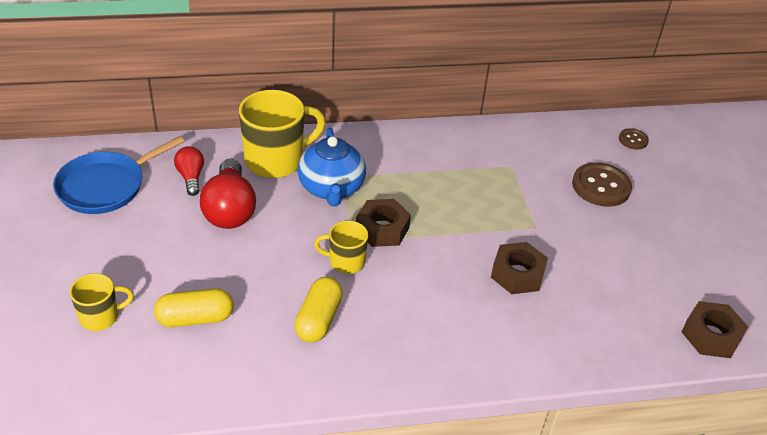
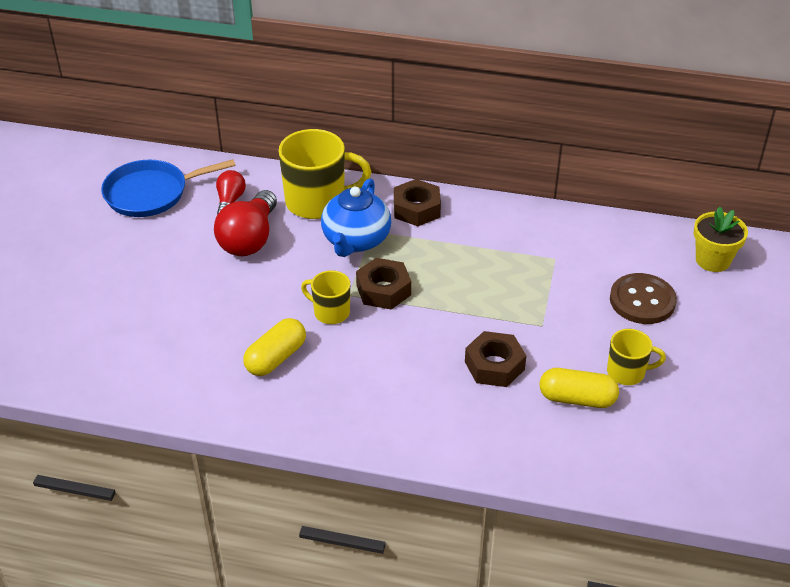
camera: 25 degrees right, 0 degrees up
(100, 317) = (90, 307): yellow mug -> yellow mug (627, 372)
(195, 318) = (168, 328): yellow capsule -> yellow capsule (577, 399)
(633, 140) = (712, 260): brown button -> yellow flower pot
(711, 335) = (666, 478): brown nut -> brown nut (416, 209)

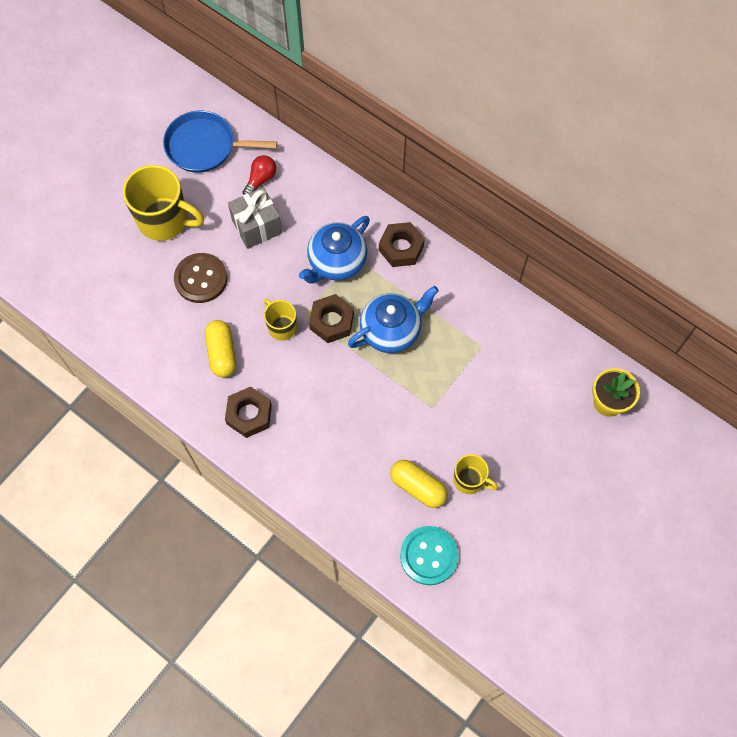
camera: 25 degrees right, 25 degrees up
(249, 239) = (257, 226): red light bulb -> grey gift
(276, 358) = (222, 353): yellow capsule -> yellow capsule turned 75 degrees counterclockwise
(317, 202) = (327, 208): yellow mug -> yellow mug (164, 220)
(453, 276) = (391, 330): none -> blue teapot
(494, 365) = (375, 430): brown nut -> brown nut (249, 414)
(635, 457) = (429, 556): none -> turquoise button
(642, 301) = (524, 418): brown button -> brown button (201, 279)

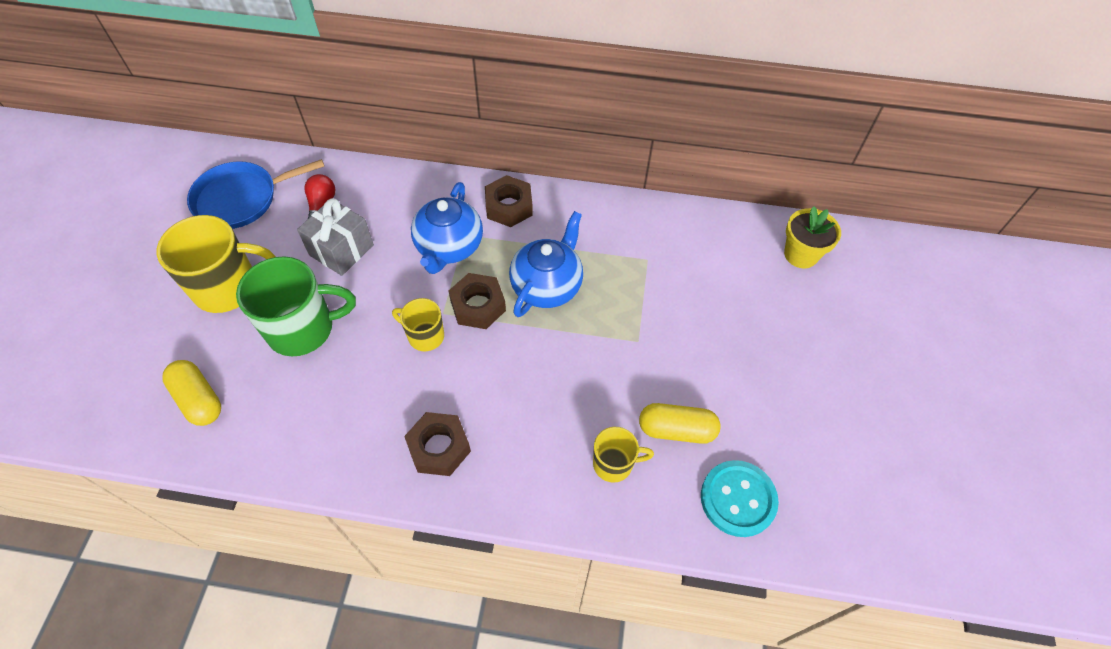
camera: 30 degrees left, 10 degrees down
(201, 279) = (303, 329): brown button -> green mug
(222, 353) = (369, 395): yellow capsule -> yellow capsule (199, 399)
(469, 480) = (725, 394): yellow mug -> yellow mug (614, 464)

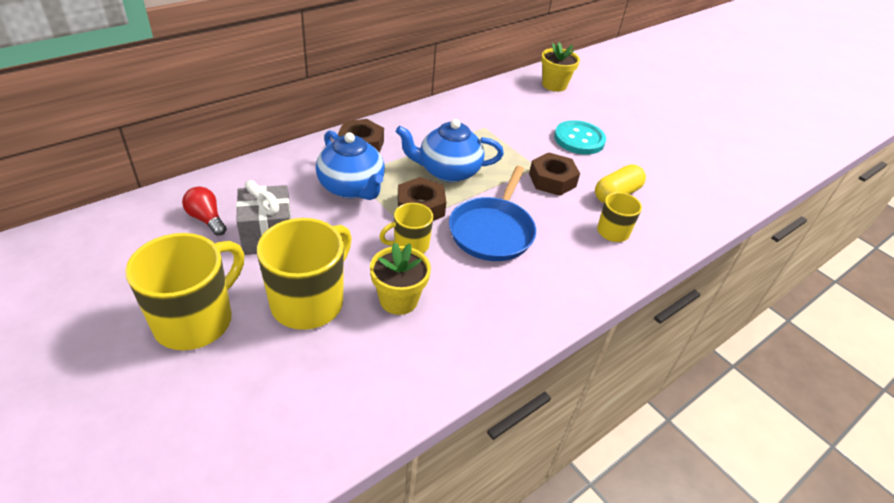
camera: 50 degrees left, 15 degrees down
(199, 399) = (284, 412): yellow capsule -> none
(241, 199) = (115, 256): blue pan -> blue pan (492, 231)
(303, 329) = (309, 302): green mug -> yellow mug
(358, 377) = (398, 300): none -> yellow flower pot
(439, 447) = (513, 297): brown nut -> brown nut (552, 180)
(547, 285) = (448, 171): blue teapot -> blue teapot turned 75 degrees counterclockwise
(738, 499) = (685, 204): turquoise button -> turquoise button (579, 139)

